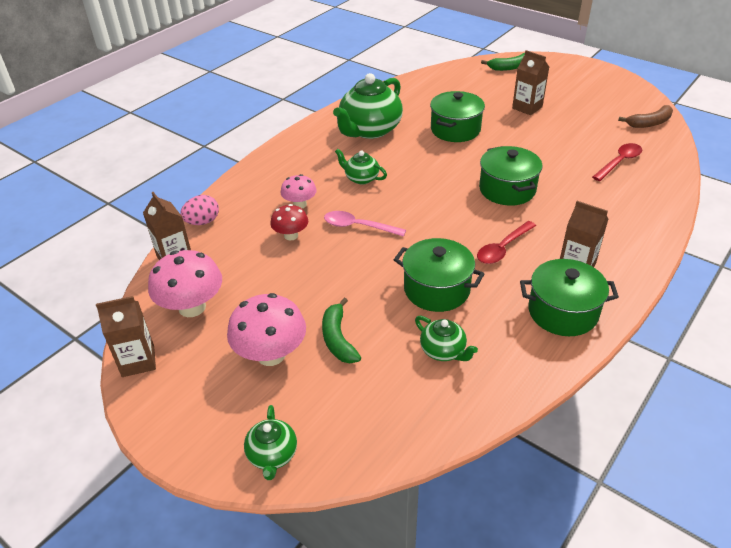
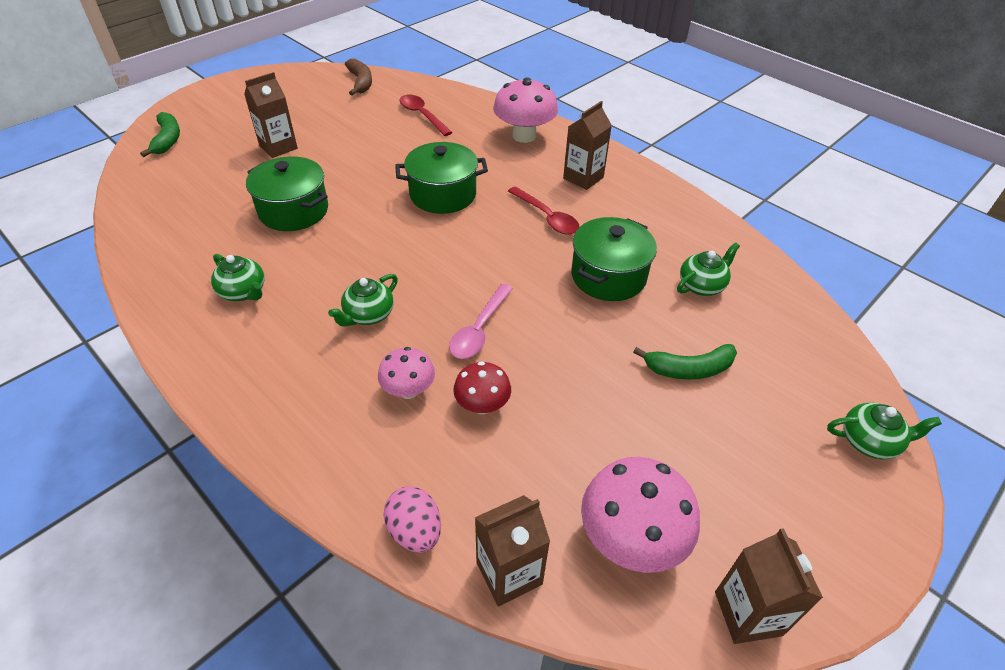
camera: 85 degrees left, 5 degrees up
(271, 354) = (719, 438): pink mushroom -> pink mushroom (524, 136)
(370, 130) = (243, 292): green teapot -> green teapot, size x0.50
(562, 312) = (645, 199): green pot -> none

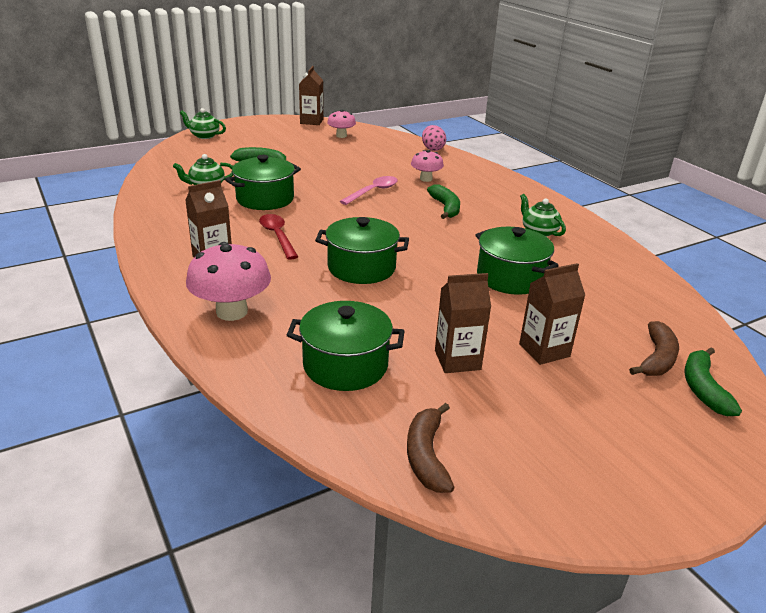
camera: 165 degrees left, 15 degrees down
(189, 155) = (657, 358): none -> brown banana
(368, 315) = (445, 208): green teapot -> green banana
(422, 115) = (345, 365): red spoon -> green pot
(482, 405) = (386, 169): red mushroom -> none
(509, 573) = (396, 138): brown carton -> brown carton (457, 360)
(631, 539) = (341, 136): pink mushroom -> pink mushroom, size x0.59

